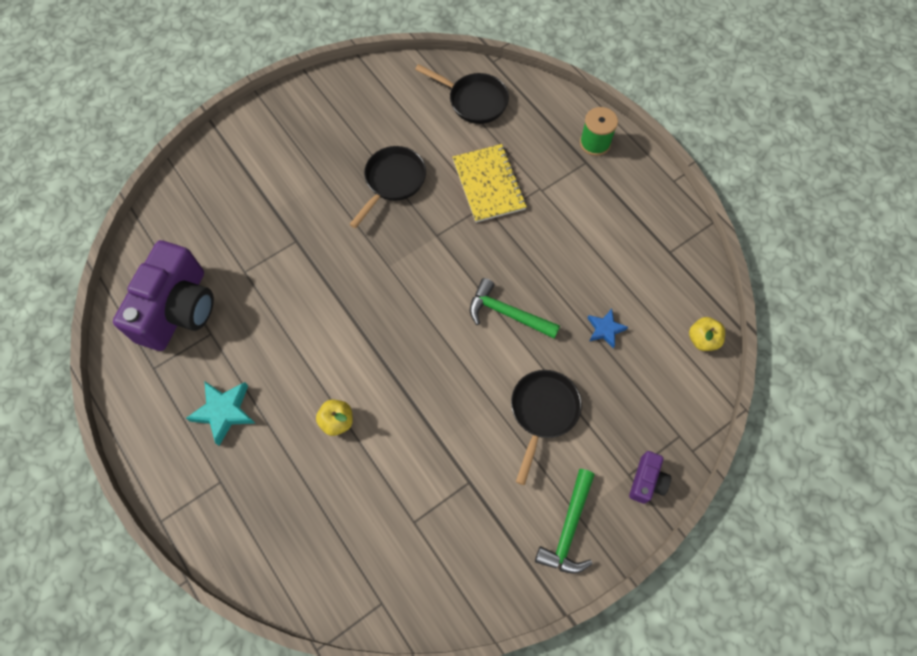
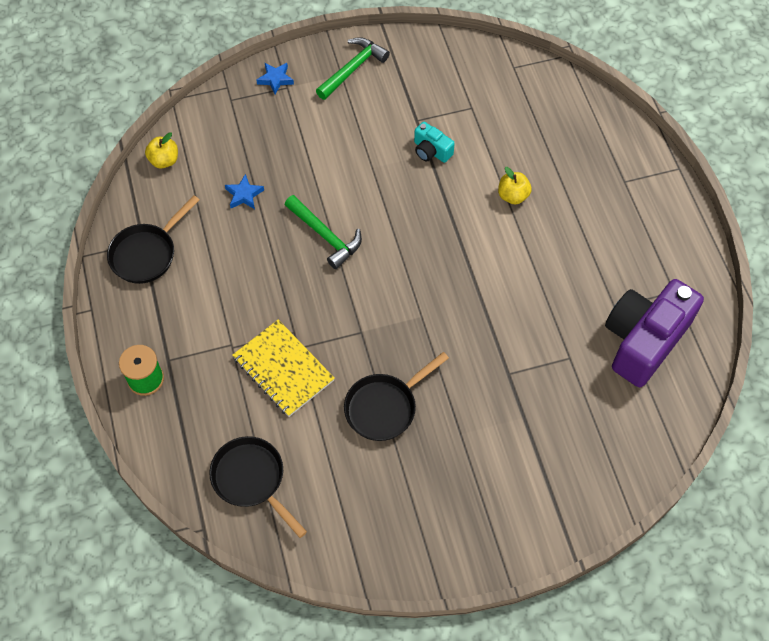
camera: 160 degrees left, 5 degrees down
(224, 412) = (612, 234): turquoise star -> none
(439, 447) = (431, 151): none -> turquoise camera
(489, 184) = (283, 369): yellow notebook -> yellow notebook turned 45 degrees counterclockwise
(543, 412) = (333, 149): black pan -> black pan (147, 254)
(647, 481) = (275, 79): purple camera -> blue star

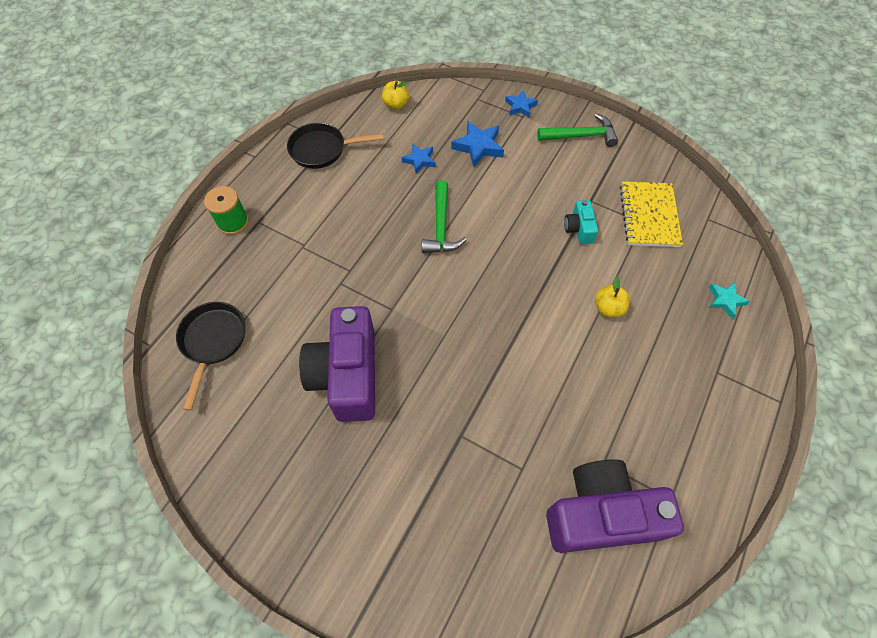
camera: 45 degrees right, 0 degrees up
(280, 144) = (478, 147): none -> blue star
(283, 369) = (315, 288): yellow notebook -> yellow notebook (649, 215)
(384, 407) = (347, 375): black pan -> purple camera
(583, 124) = (725, 300): none -> turquoise star

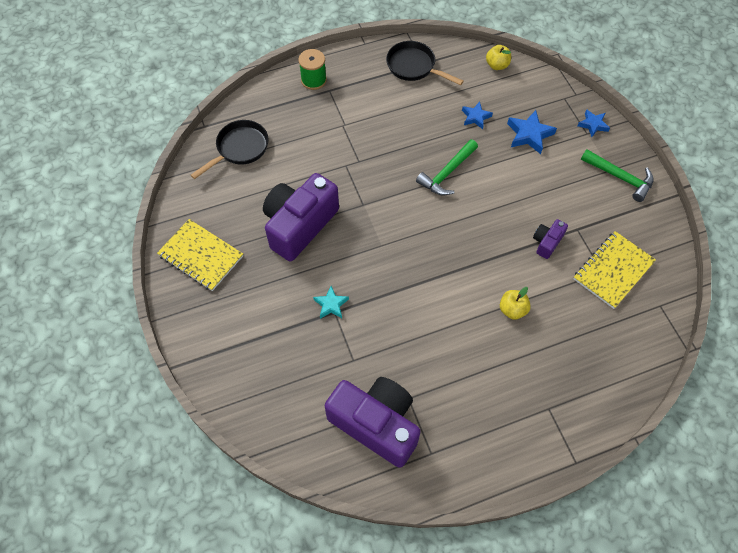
camera: 40 degrees right, 0 degrees up
(269, 488) = (201, 256): none -> yellow notebook
(579, 229) = (547, 242): turquoise camera -> purple camera
(725, 300) = (608, 369): turquoise star -> turquoise star (331, 304)

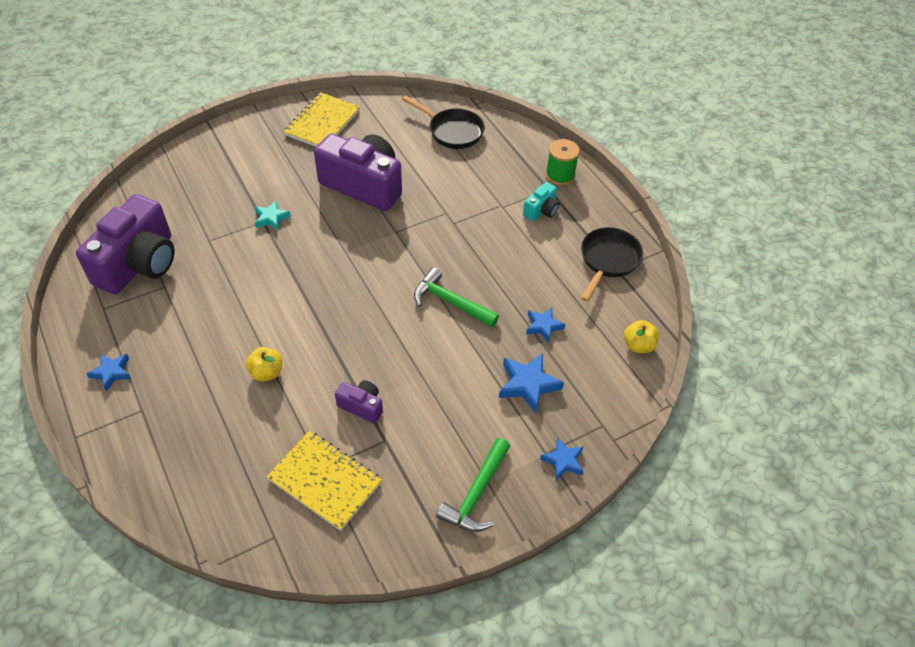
camera: 80 degrees right, 10 degrees down
(353, 99) = (541, 210): none -> turquoise camera
(508, 438) = (111, 372): none -> blue star

